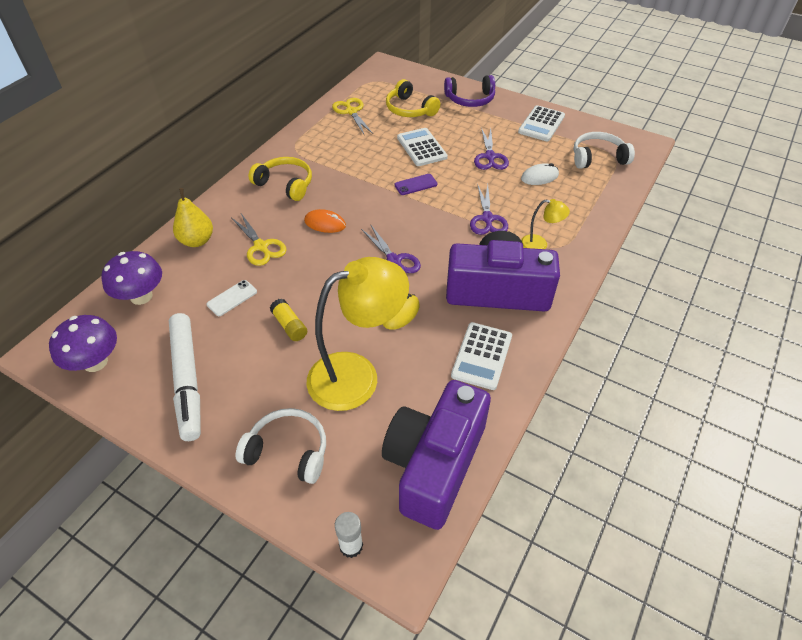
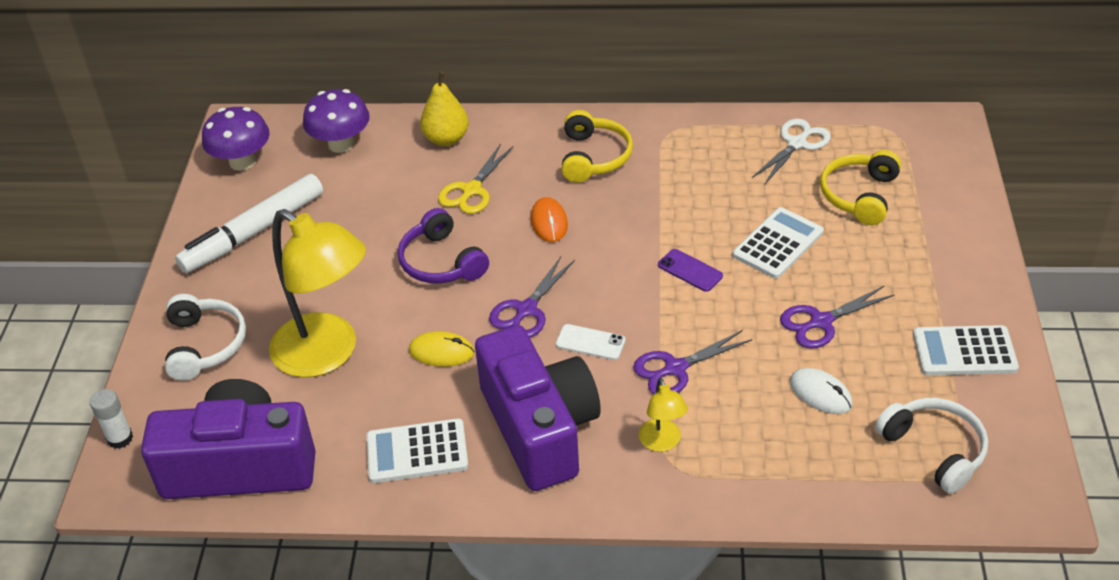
camera: 65 degrees right, 5 degrees down
(232, 298) = (379, 208): white phone -> white phone (590, 342)
(289, 325) = (366, 269): yellow glue stick -> none
(351, 112) = (797, 144): yellow scissors -> white scissors
(470, 99) = (951, 247): purple headphones -> purple headphones (441, 262)

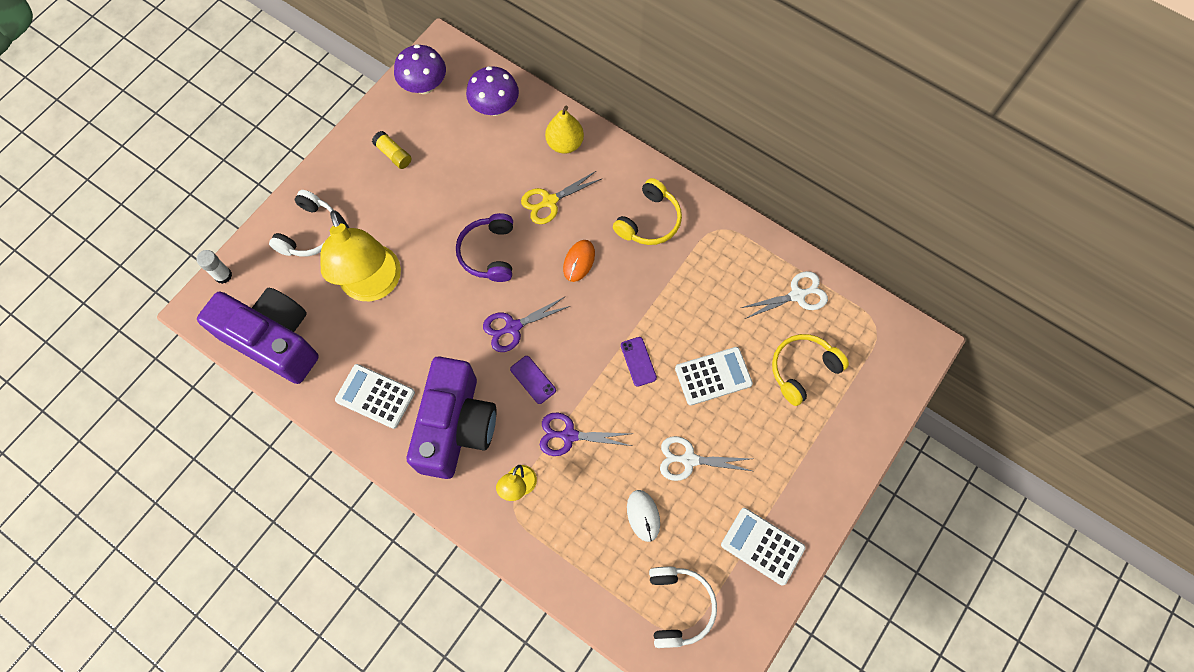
camera: 30 degrees right, 25 degrees up
(253, 232) = (393, 154): white marker -> yellow glue stick
(441, 352) = (440, 328): yellow mouse -> none
(590, 342) = (533, 380): white phone -> purple phone
(821, 322) = (689, 460): purple scissors -> white scissors

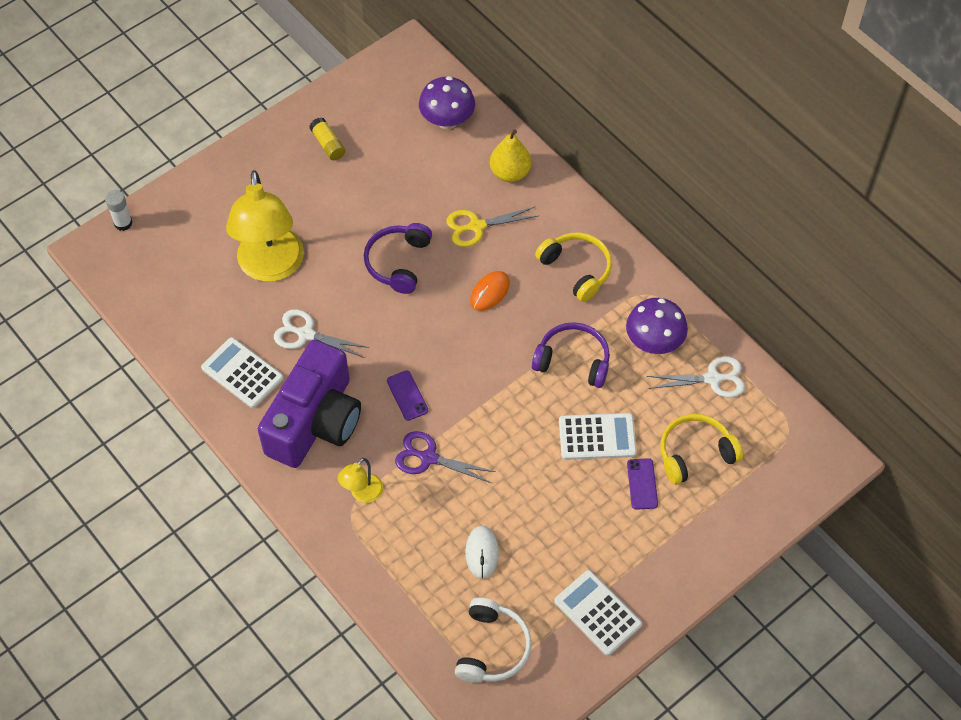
camera: 15 degrees right, 10 degrees down
(274, 340) = (156, 296): purple camera -> none
(310, 232) = (221, 201): white headphones -> none
(424, 86) = (379, 83): purple mushroom -> purple mushroom (654, 342)
(513, 327) = (402, 340): purple scissors -> none
(638, 361) = (522, 404): purple phone -> purple phone (642, 484)
(649, 221) = (577, 269): yellow headphones -> yellow headphones turned 90 degrees counterclockwise
(671, 308) = (573, 360): none -> purple headphones
(689, 460) = (546, 511): white scissors -> white scissors (306, 334)

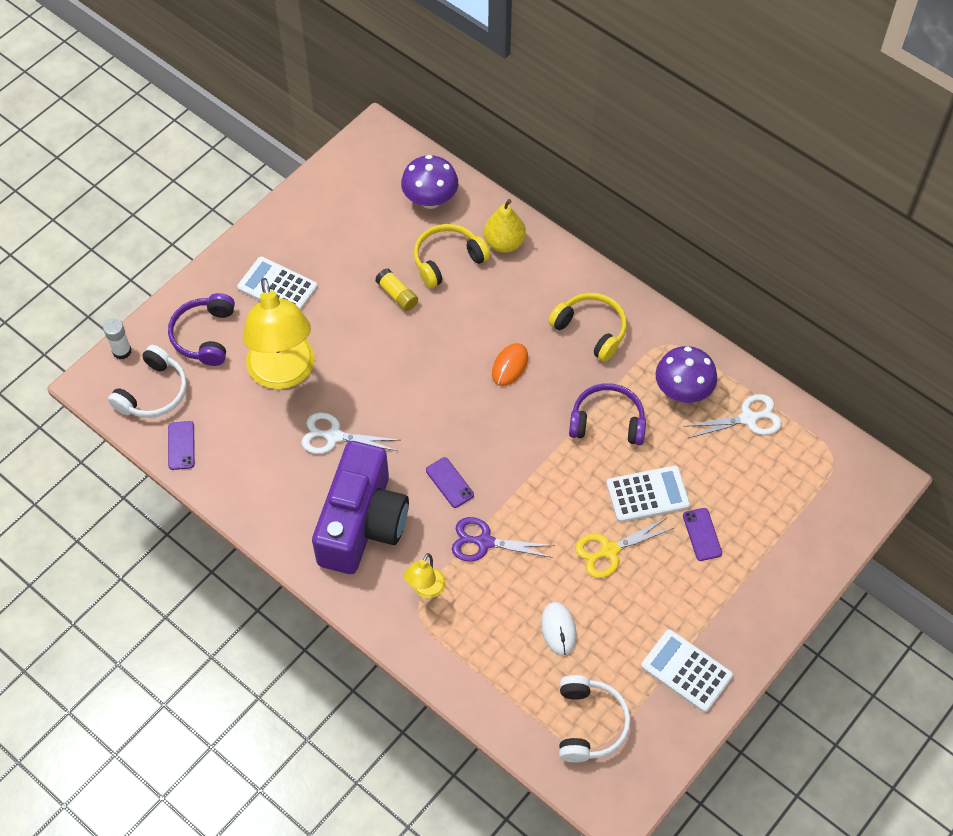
camera: 10 degrees left, 0 degrees up
(144, 267) = (153, 392): none -> white headphones
(160, 321) = (181, 445): none -> purple phone
(242, 373) = (277, 486): white calculator -> white calculator (277, 287)
(328, 144) = (315, 241): yellow glue stick -> yellow glue stick (397, 295)
(398, 262) = (411, 349): purple headphones -> purple headphones (204, 335)
(477, 226) = (482, 301): yellow scissors -> yellow scissors (609, 551)
(695, 453) = (747, 495): yellow headphones -> yellow headphones (447, 260)

